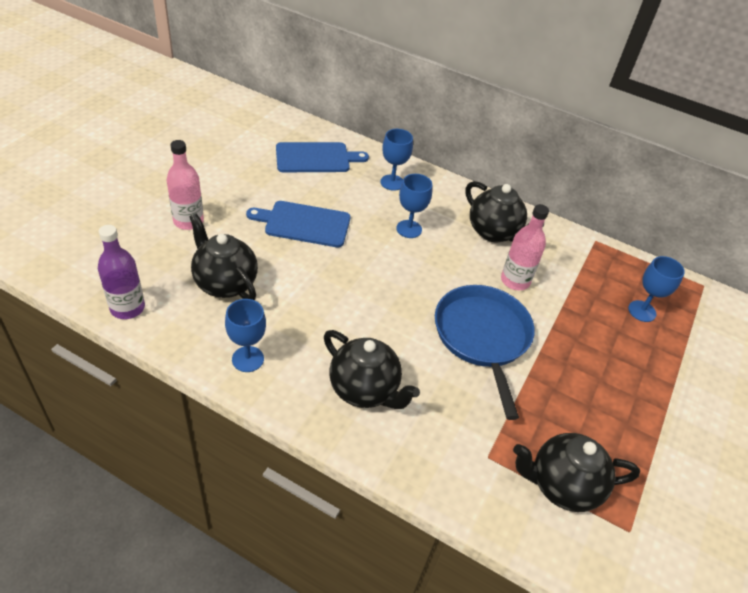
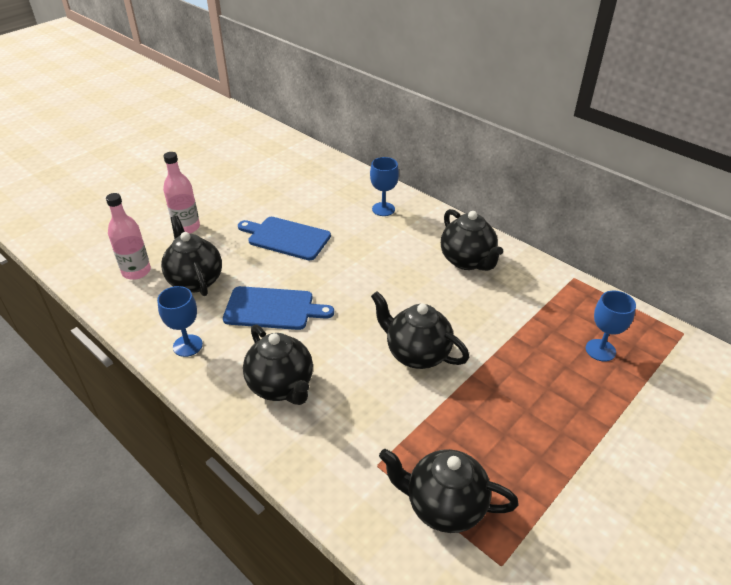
camera: 20 degrees right, 5 degrees down
(127, 308) = (106, 292): purple bottle -> none
(316, 158) = (320, 184): blue cutting board -> blue cutting board (273, 309)
(409, 229) = (383, 250): blue goblet -> none
(482, 337) = (417, 354): blue pan -> black teapot
(515, 281) = (471, 306): pink bottle -> pink bottle (136, 271)

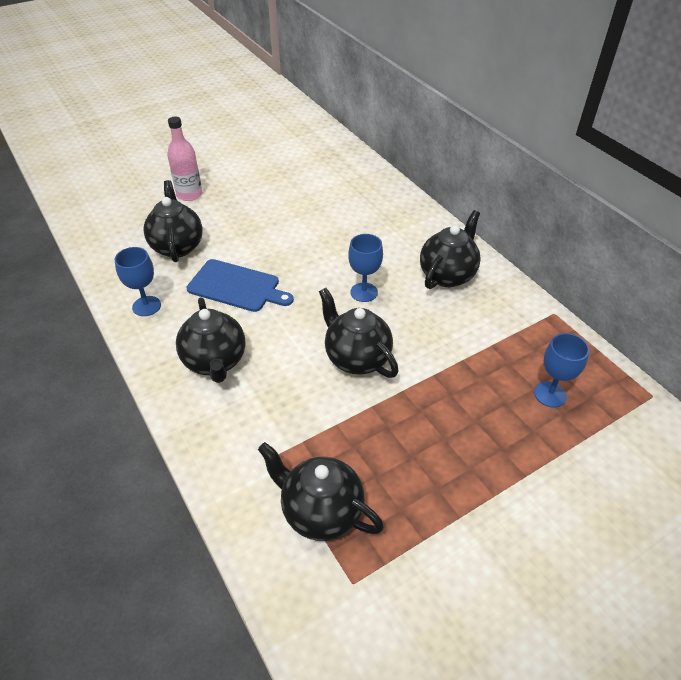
camera: 15 degrees right, 5 degrees up
(136, 271) = (129, 228): pink bottle -> none
(286, 238) = (277, 220): blue cutting board -> none
(383, 209) = (383, 208): blue goblet -> blue goblet (364, 292)
(467, 261) = (447, 275): black teapot -> black teapot turned 135 degrees counterclockwise

